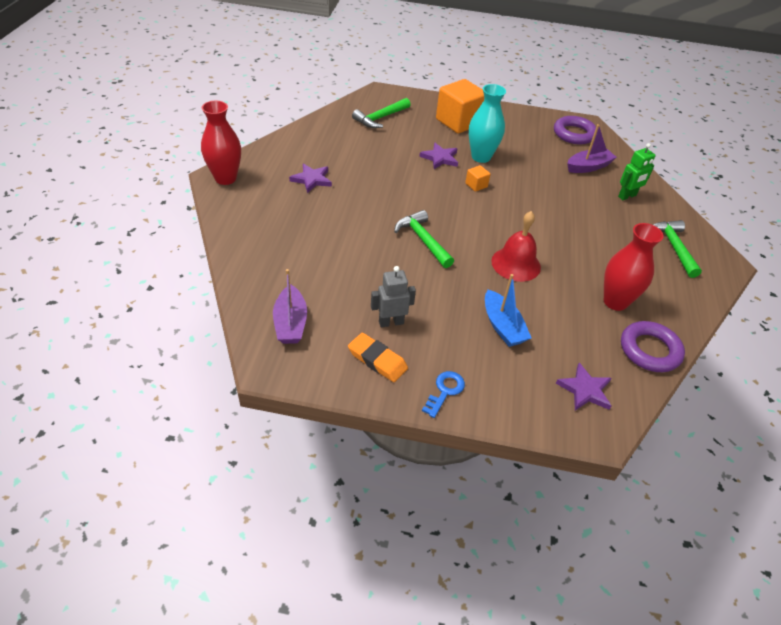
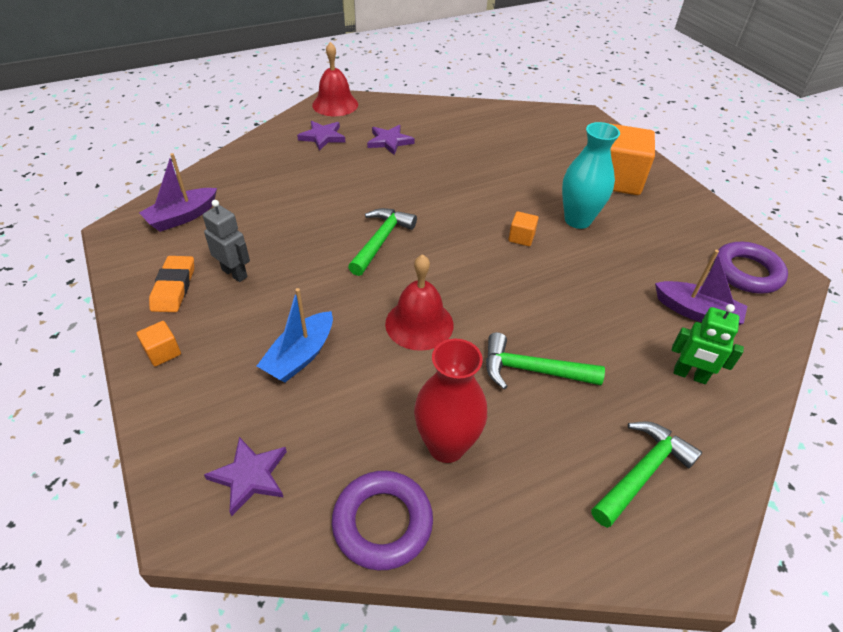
camera: 55 degrees right, 0 degrees up
(225, 178) = (335, 104): red vase -> red bell
(380, 118) = (540, 134): green hammer -> green hammer (531, 370)
(440, 158) = (532, 195): purple star -> purple star (322, 137)
(445, 391) = (163, 352): blue key -> orange cube

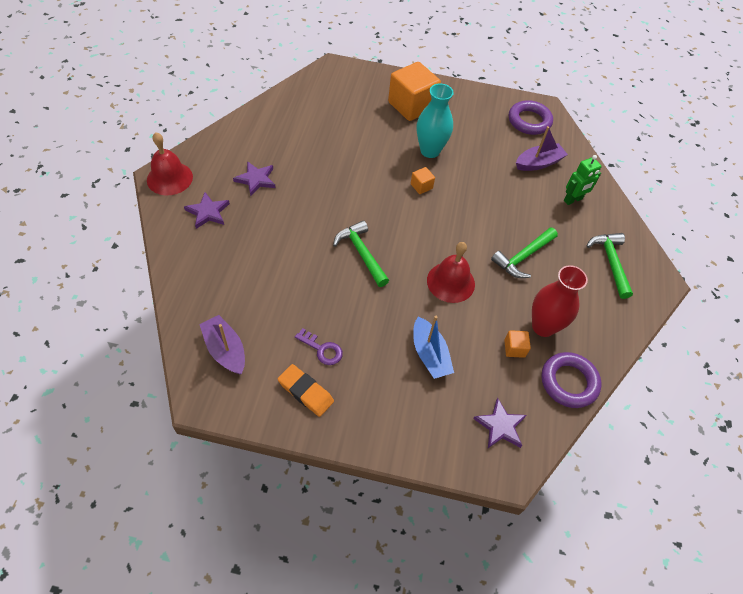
camera: 55 degrees left, 10 degrees up
(163, 352) = (367, 426): orange cube -> orange cube (514, 348)
(182, 217) = (225, 350): purple boat -> purple boat turned 150 degrees clockwise
(235, 273) = (322, 349): grey robot -> purple key

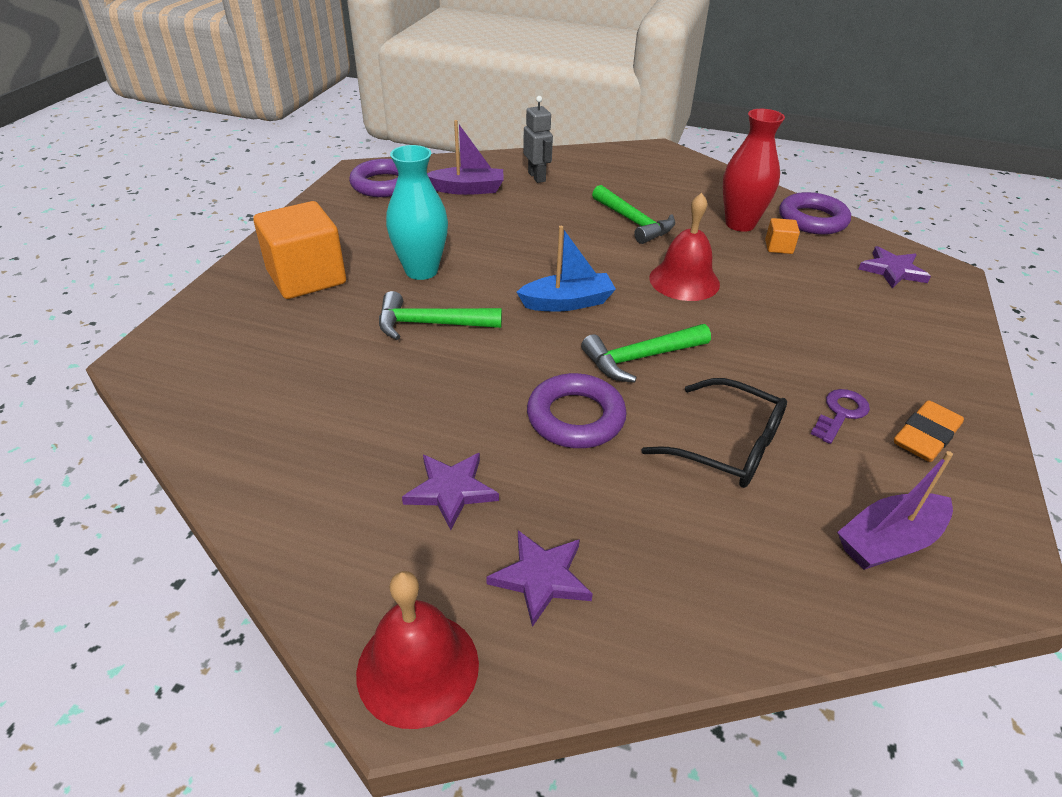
camera: 80 degrees left, 15 degrees down
(290, 288) = (727, 446): none -> black glasses
(308, 223) = (575, 417): none -> purple ring
(421, 186) = (498, 286): orange cube -> none
(429, 354) = (811, 311): blue boat -> blue boat (567, 302)
(538, 163) = (468, 189): purple boat -> purple boat turned 105 degrees clockwise
(573, 200) = (537, 177): green robot -> grey robot
(610, 262) = (636, 170): green hammer -> green hammer (430, 324)

